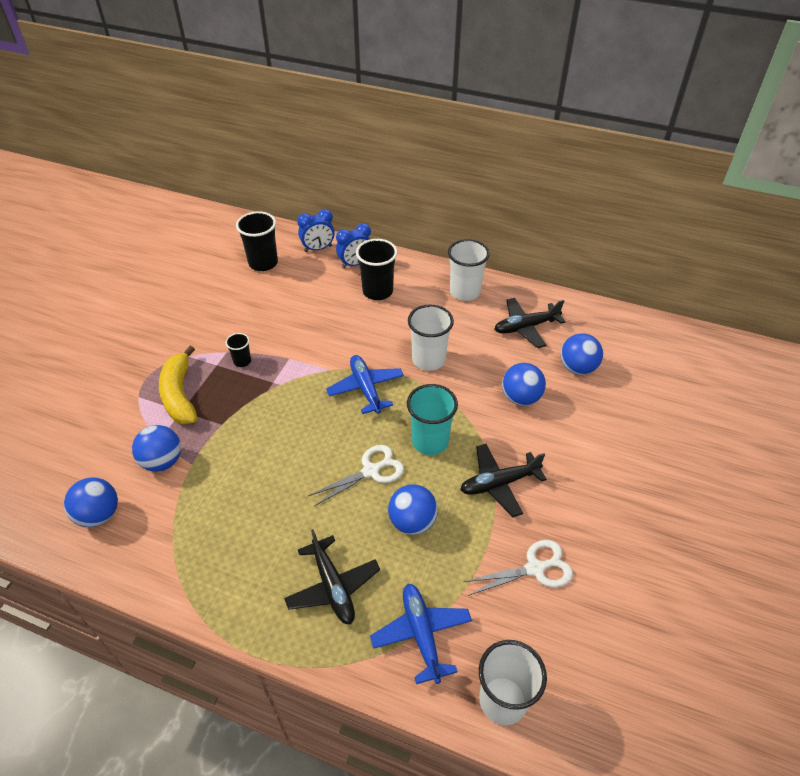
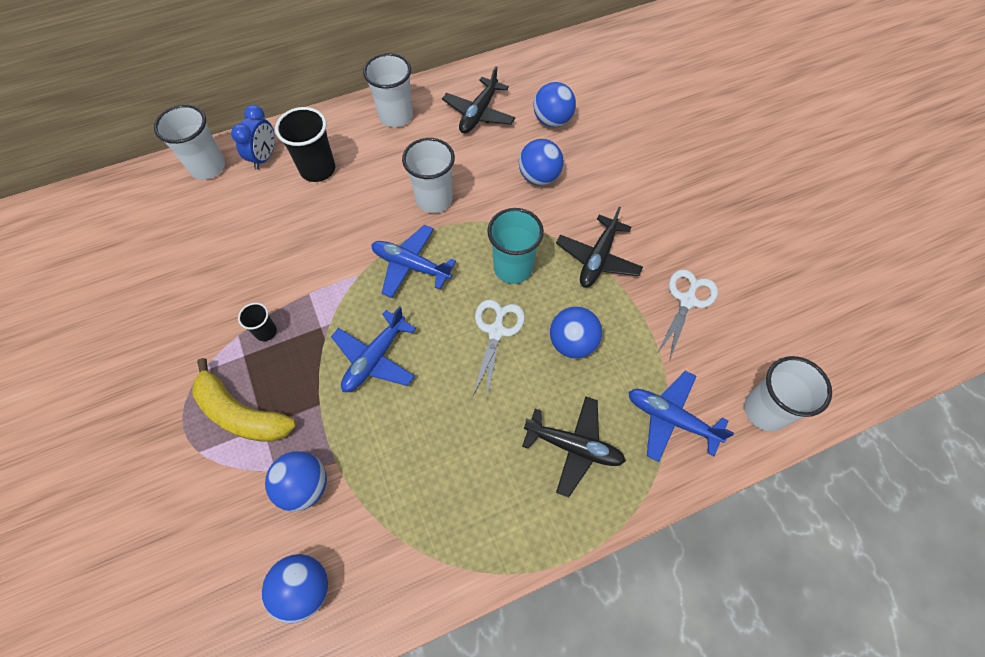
camera: 45 degrees left, 15 degrees up
(263, 263) = (166, 221): black cup -> none
(280, 425) = (375, 358): none -> blue plane
(318, 249) = (208, 167): blue clock -> white cup

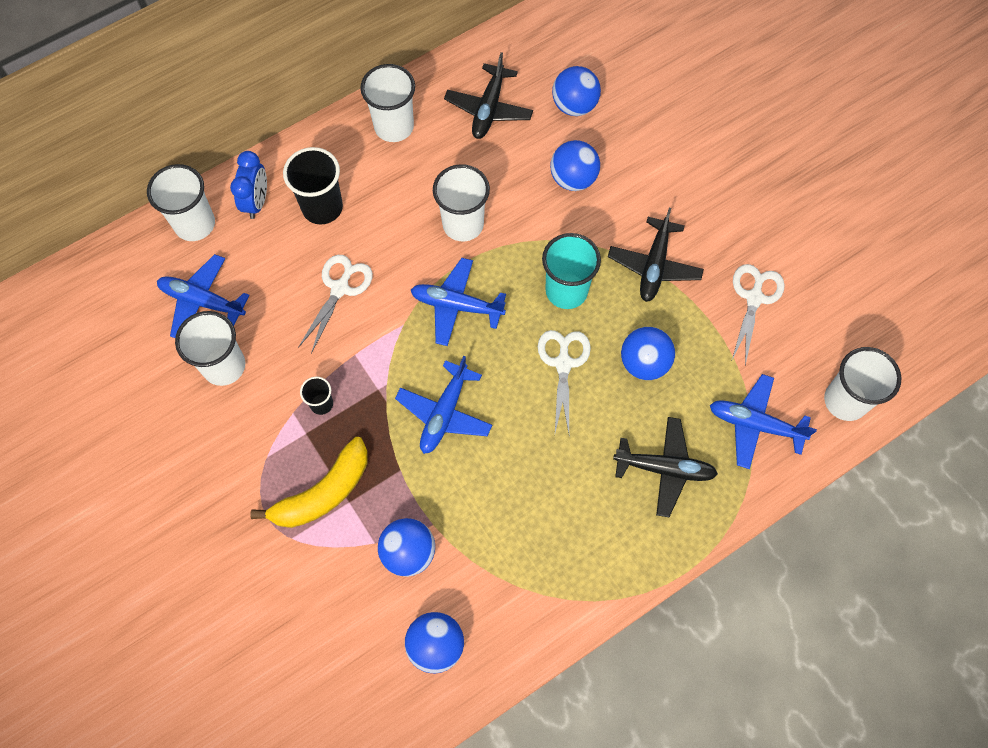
camera: 10 degrees left, 5 degrees up
(191, 285) = (224, 366): none -> white cup
(192, 229) = (202, 301): none -> blue plane
(241, 413) = (323, 492): yellow banana -> yellow banana turned 60 degrees counterclockwise
(313, 236) = (340, 288): none -> white scissors

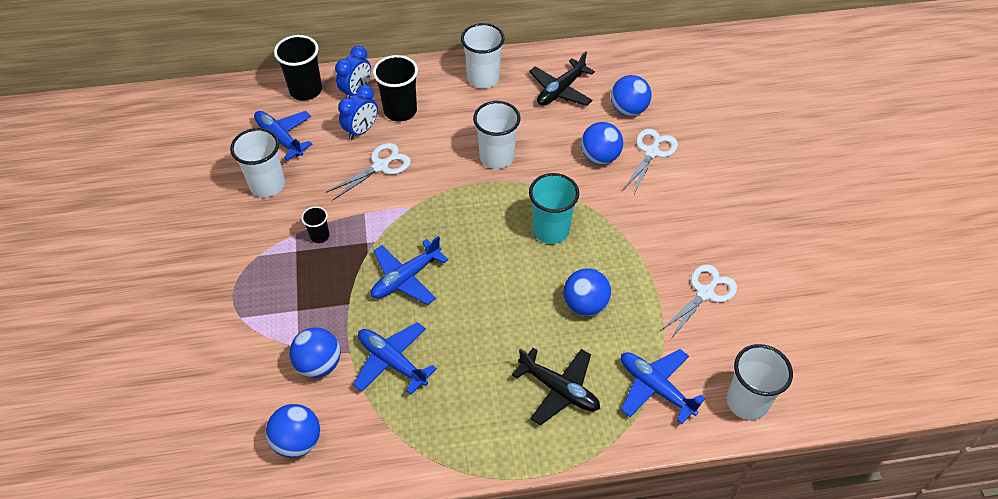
camera: 25 degrees right, 15 degrees down
(195, 224) = (306, 90): white cup -> black cup
(292, 251) = (361, 130): none -> blue clock
(323, 492) = (282, 296): yellow banana -> none
(456, 306) = (459, 209): blue plane -> blue plane (392, 362)
(563, 363) = (519, 280): white scissors -> white scissors (651, 152)
(654, 266) = (632, 239): black plane -> none

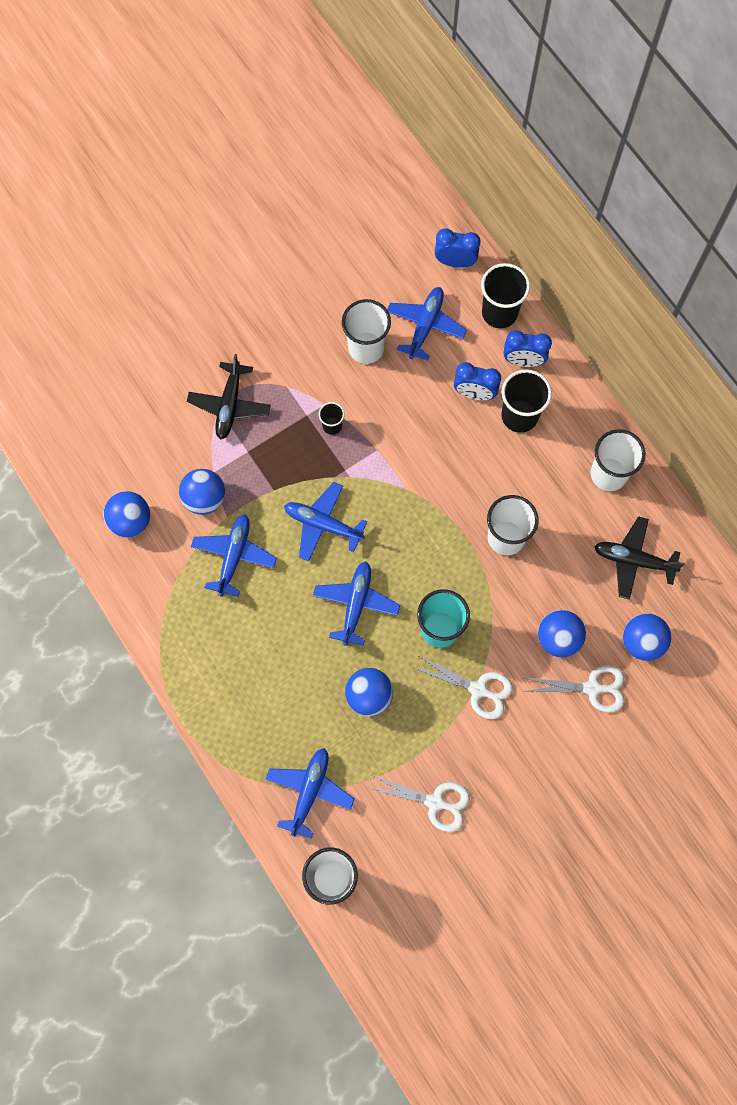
camera: 65 degrees right, 20 degrees up
(241, 100) = (455, 262): none -> blue clock
(380, 166) = (439, 435): white scissors -> white scissors (478, 690)
(495, 282) = (356, 604): none -> blue plane
(559, 389) = (270, 708): black plane -> black plane (230, 405)

